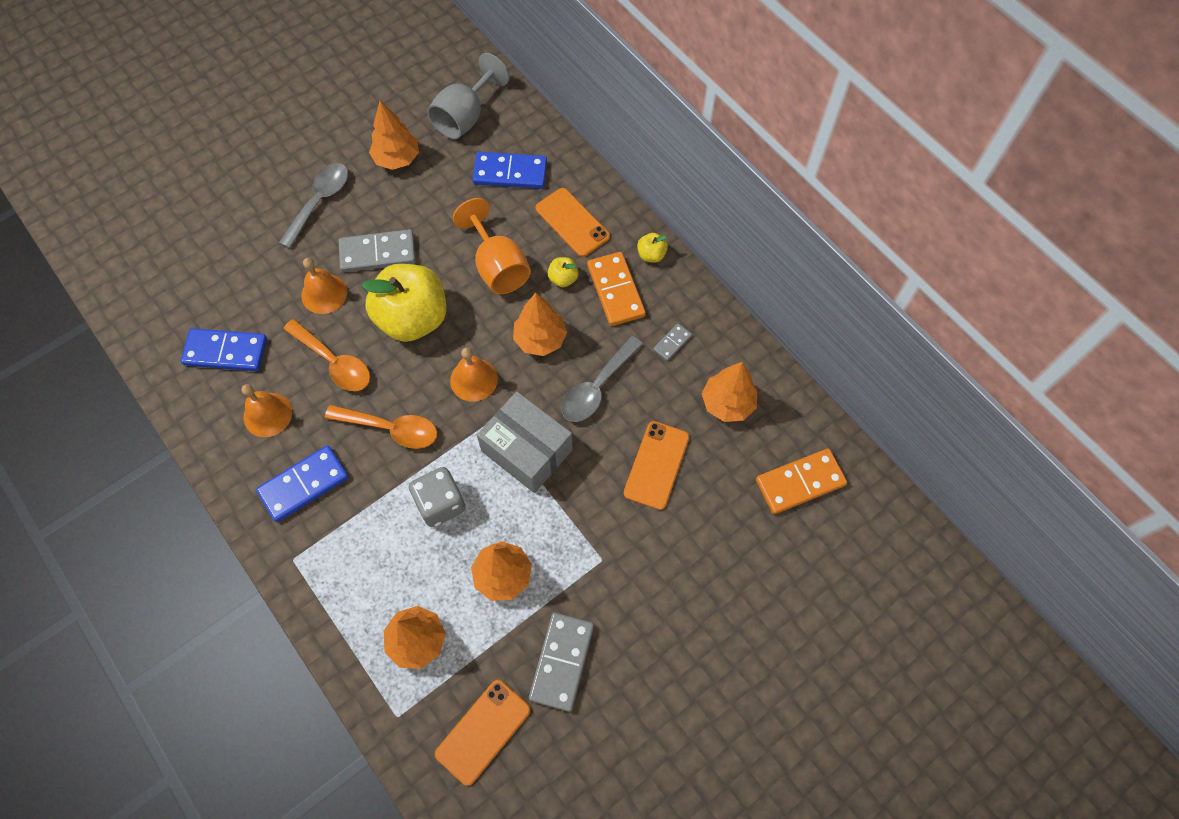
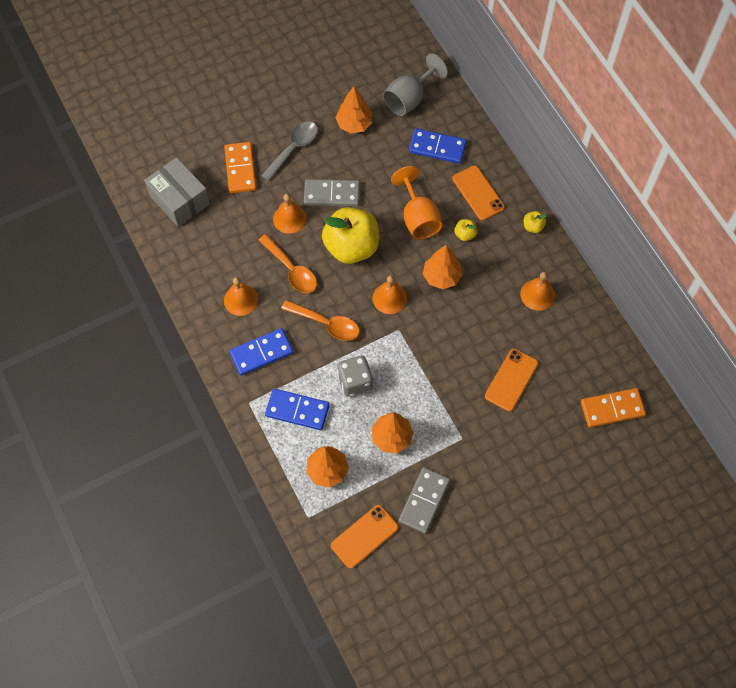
camera: 10 degrees right, 0 degrees up
(226, 352) = (215, 250): blue domino -> blue domino (297, 410)
(527, 450) = (420, 354): grey box -> grey box (179, 200)
(597, 387) = (477, 318): grey spoon -> none
(616, 290) = (502, 249): orange domino -> orange domino (240, 169)
(672, 343) = (537, 294): grey domino -> orange bell
(727, 403) = (570, 344): orange tree -> none

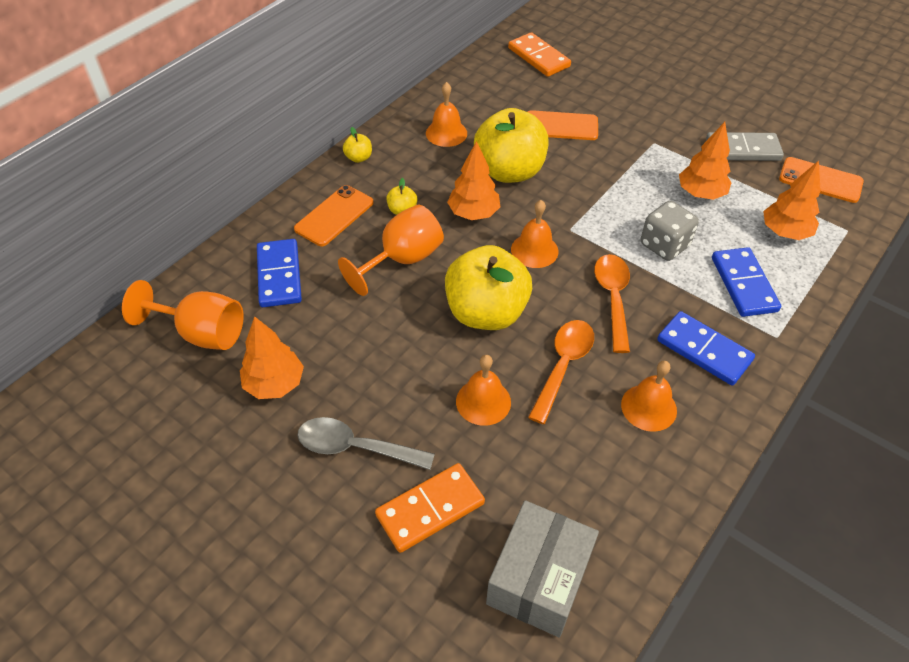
camera: 115 degrees left, 15 degrees down
(331, 194) = (414, 365): grey domino -> none
(409, 99) = (202, 333): grey goblet -> orange goblet
(474, 318) = (509, 171): none -> yellow apple

